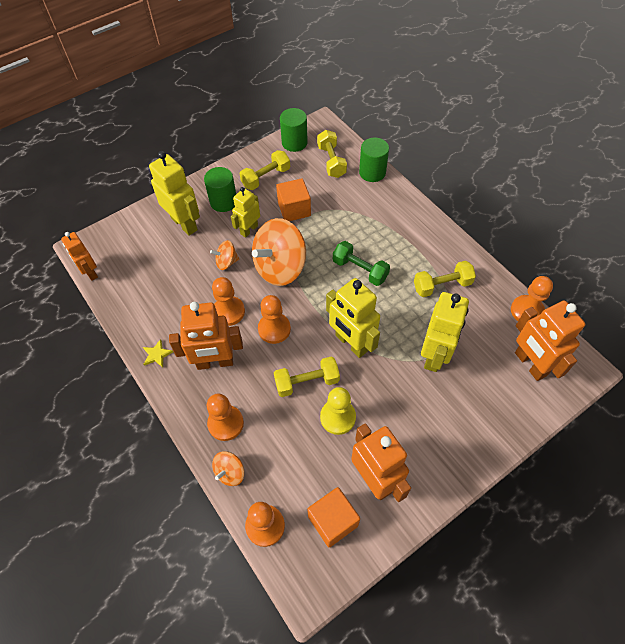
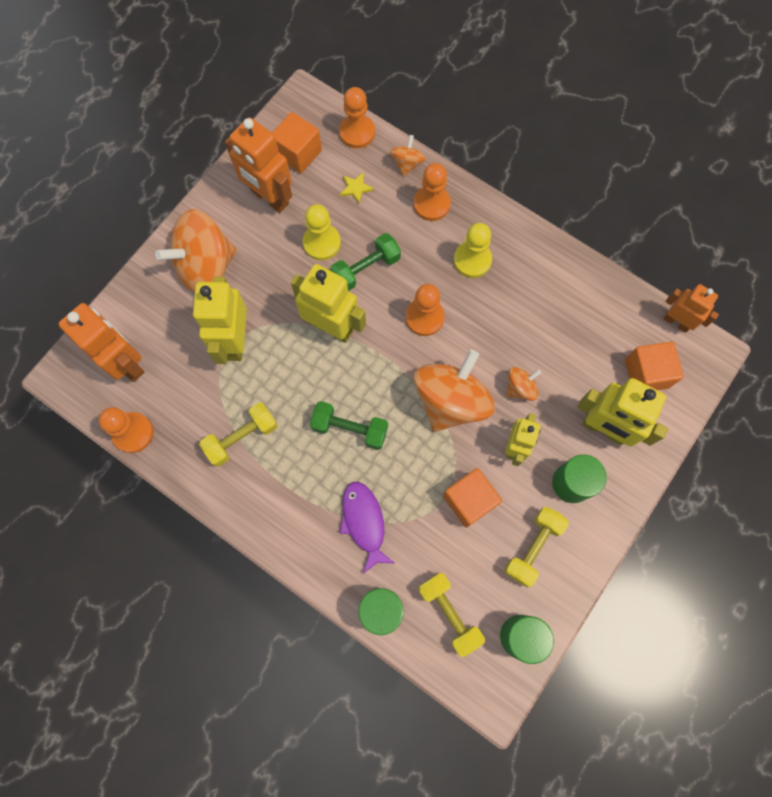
camera: 160 degrees right, 15 degrees up
(134, 247) = (646, 373): none -> orange cube
(157, 354) = (538, 250): yellow star -> yellow star (355, 188)
(215, 362) = (472, 260): orange robot -> yellow pawn
(229, 312) = (485, 323): orange pawn -> none
(307, 382) = (366, 269): yellow dumbbell -> green dumbbell
(368, 215) = (364, 522): none -> purple fish
(449, 427) = (206, 267): none -> orange spinning top

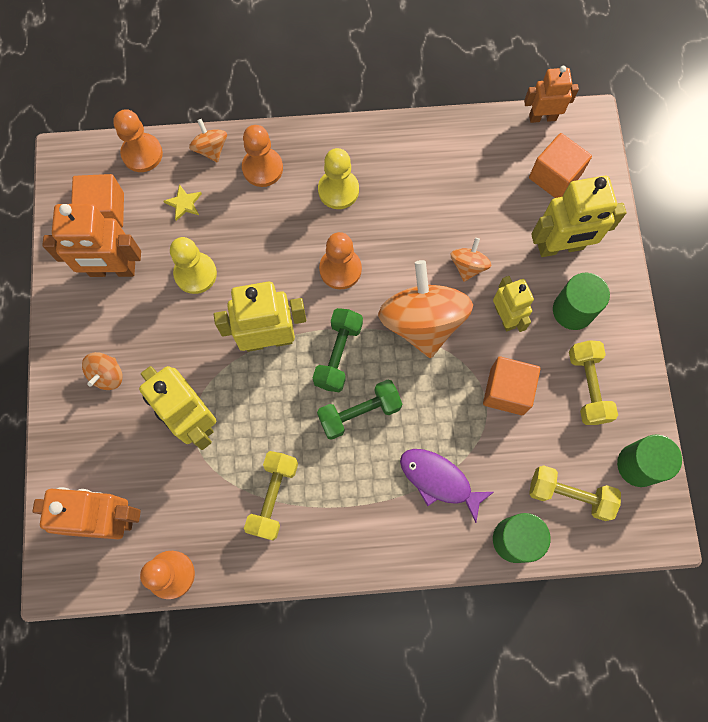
camera: 40 degrees left, 0 degrees up
(206, 267) = (107, 375): orange spinning top -> orange spinning top, size x0.47
(366, 269) = (254, 267): green dumbbell -> green dumbbell (338, 354)

